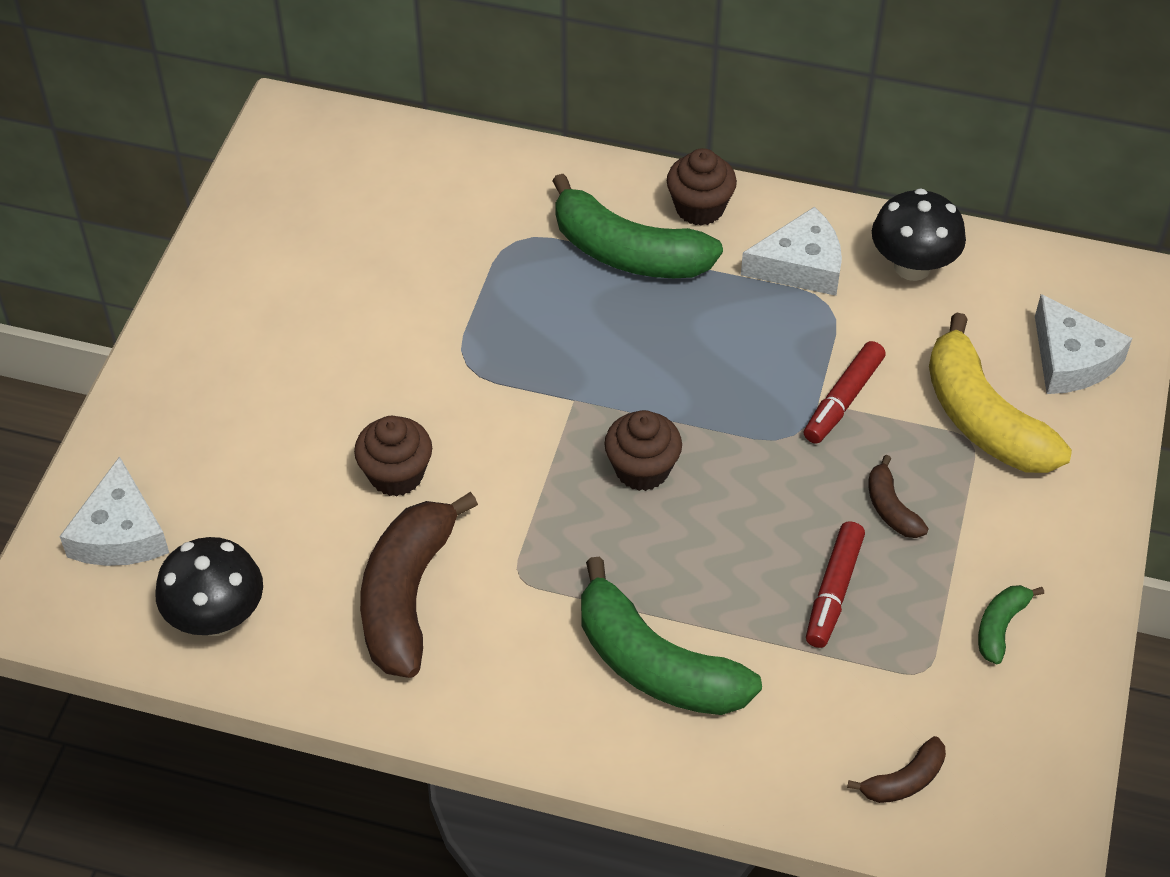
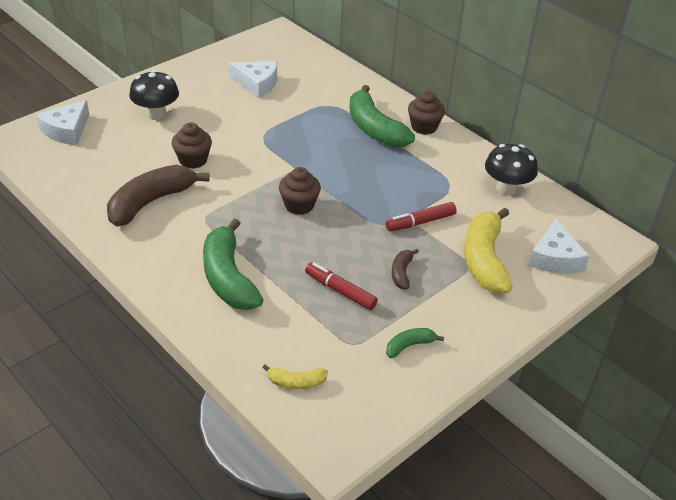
camera: 30 degrees right, 10 degrees down
(217, 618) = (70, 174): black mushroom -> black mushroom (156, 114)
(800, 265) = (451, 165): white cheese -> white cheese (257, 83)
(833, 591) = (340, 291): red marker -> red marker turned 75 degrees clockwise
(904, 780) = (296, 382): brown banana -> yellow banana

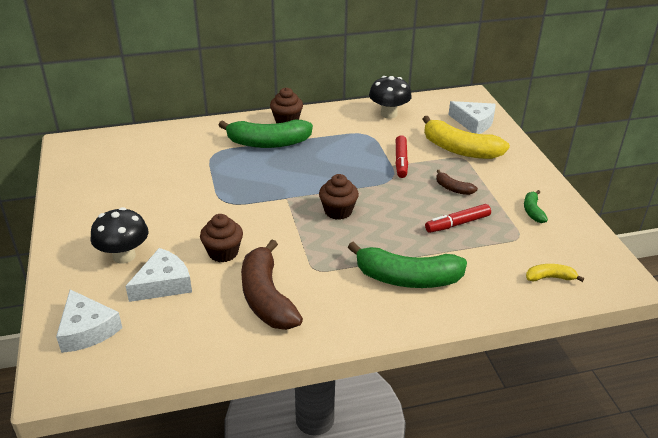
camera: 60 degrees left, 5 degrees down
(257, 83) = (139, 180): white cheese -> white cheese (163, 284)
(296, 382) = (550, 278): yellow banana -> yellow banana turned 120 degrees counterclockwise

